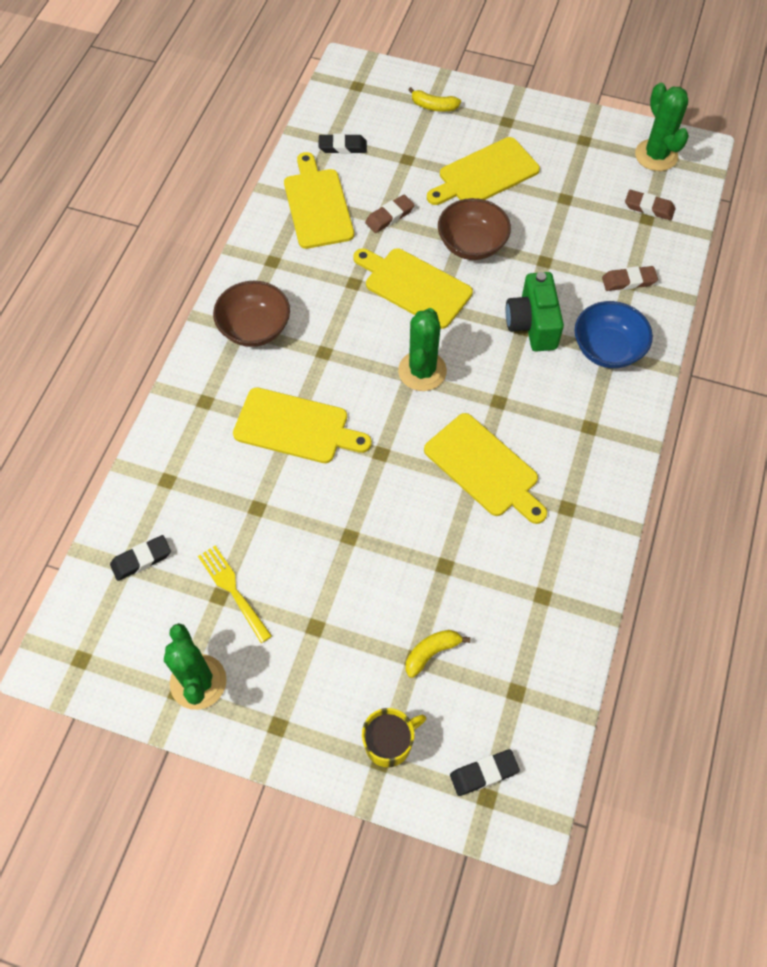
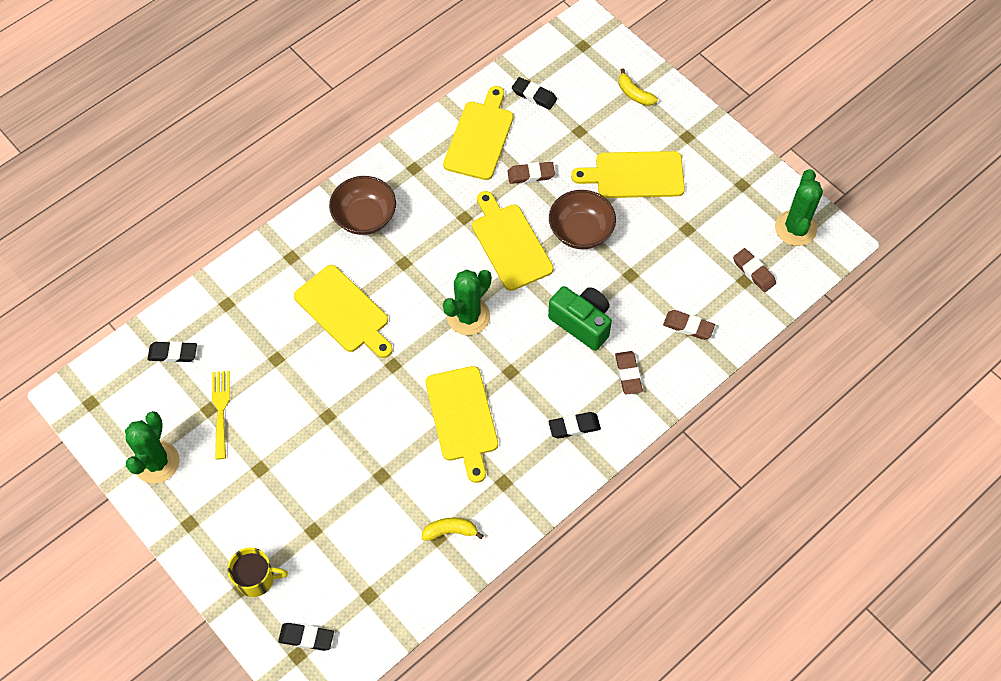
camera: 30 degrees right, 0 degrees up
(431, 652) = (328, 533): yellow banana -> yellow banana (450, 531)
(532, 325) = (582, 323): green camera -> green camera turned 105 degrees clockwise
(594, 421) = (574, 426): none -> black eraser
(607, 349) = (628, 374): blue bowl -> brown eraser

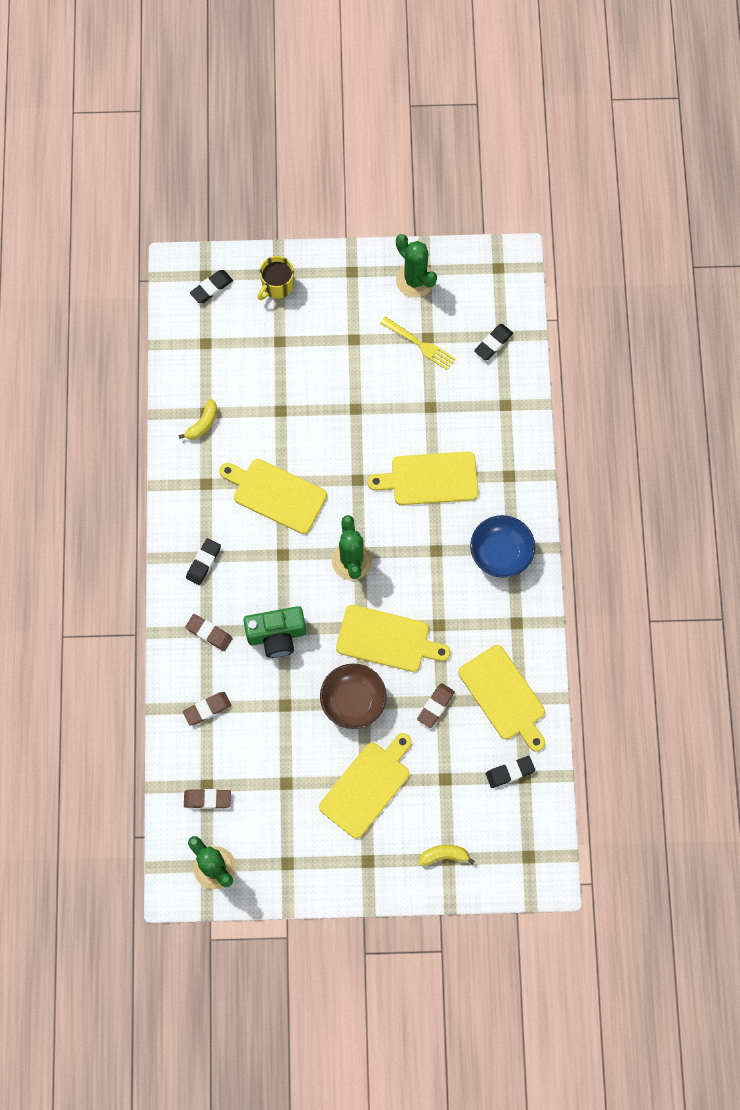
camera: 130 degrees right, 10 degrees up
(365, 217) = (501, 553): brown bowl -> blue bowl

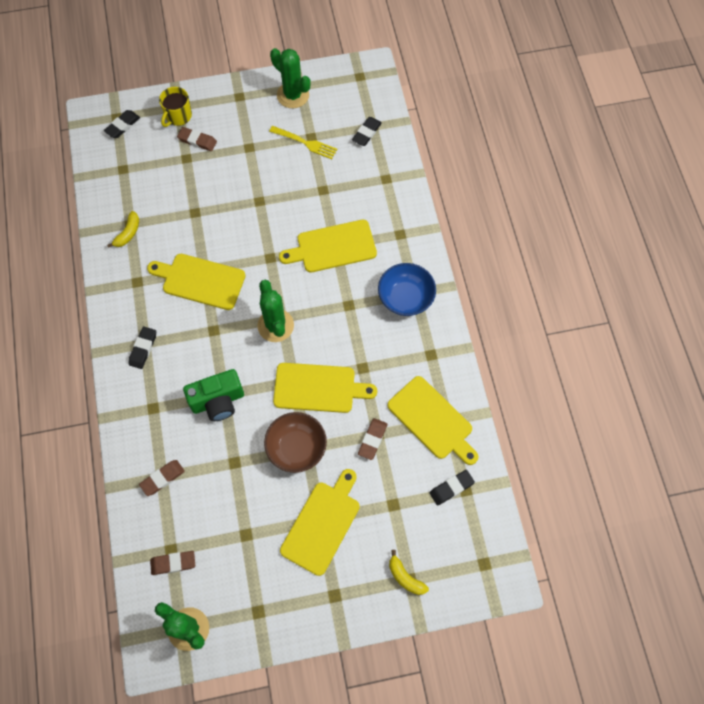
camera: 10 degrees left, 5 degrees down
(209, 633) = (156, 409): brown eraser -> brown eraser (197, 141)
(444, 855) = (405, 577): yellow banana -> yellow banana turned 120 degrees counterclockwise

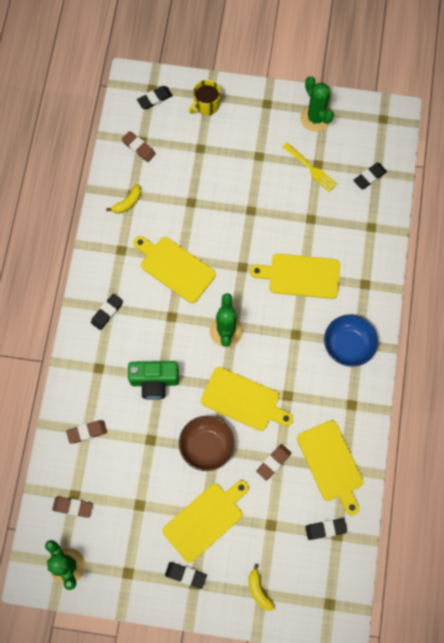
camera: 20 degrees right, 5 degrees up
(197, 141) = (215, 135): brown eraser -> brown eraser (139, 148)
(321, 590) = (185, 575): none -> black eraser

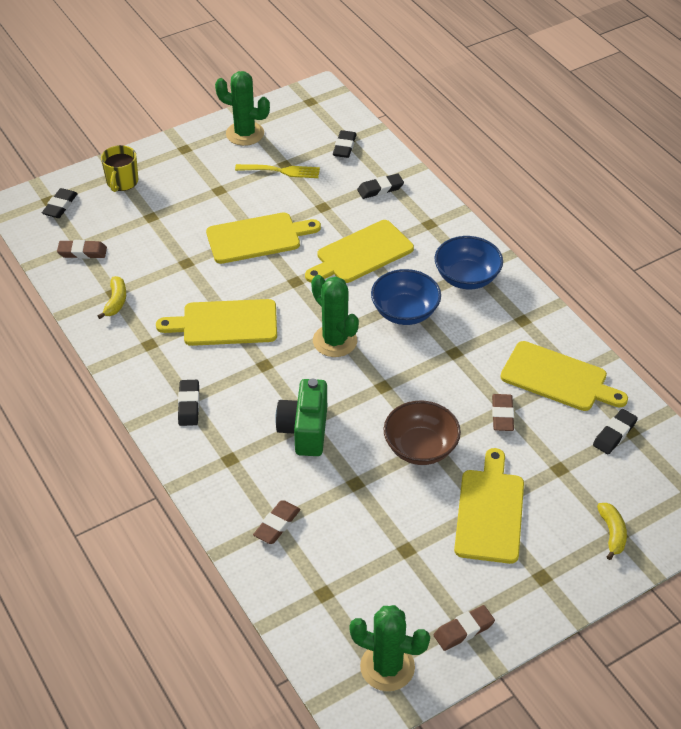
camera: 40 degrees left, 25 degrees down
(73, 507) = (334, 605): brown eraser -> brown eraser (463, 630)
(154, 381) = (305, 430): green camera -> green camera turned 135 degrees clockwise
(185, 575) = (524, 576): black eraser -> black eraser (380, 189)
(243, 400) = (415, 385): yellow cutting board -> yellow cutting board (257, 238)
(259, 590) = (612, 533): yellow banana -> yellow banana turned 120 degrees counterclockwise
(286, 342) = (405, 312): none -> blue bowl

